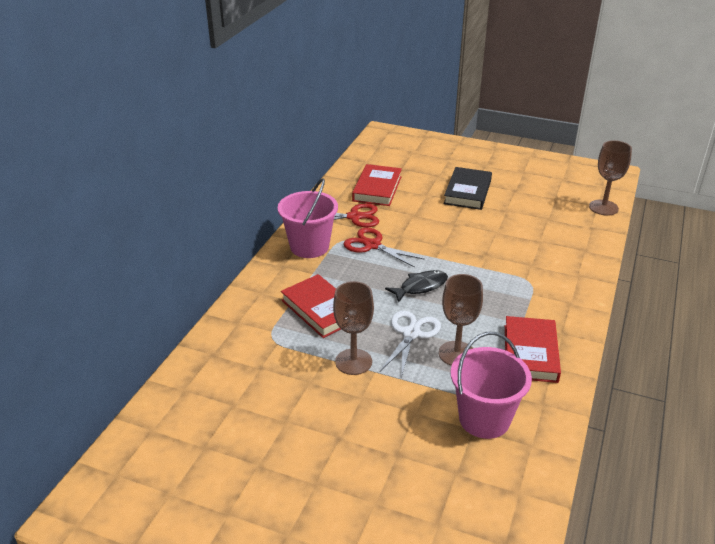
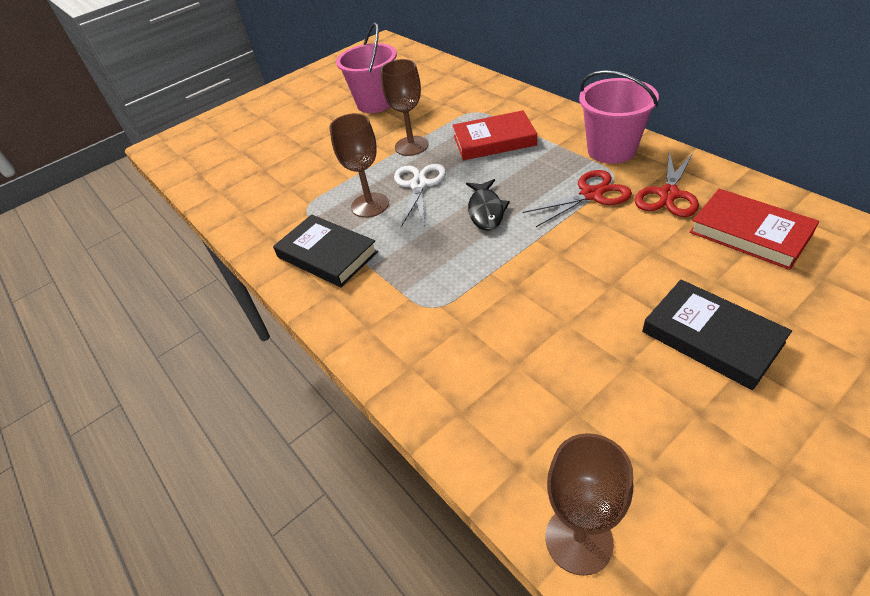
camera: 125 degrees right, 10 degrees up
(411, 334) = (419, 185): white scissors -> white scissors turned 135 degrees counterclockwise
(484, 419) = (289, 197): pink bucket -> pink bucket (376, 103)
(530, 353) = (327, 255): red book -> black book

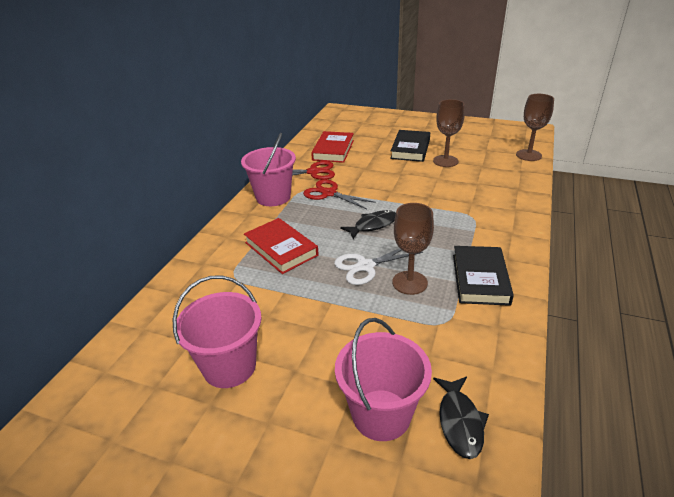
camera: 125 degrees left, 10 degrees down
(232, 181) = (460, 422): none -> black fish
(274, 152) = (381, 414): none -> pink bucket
(411, 146) = (310, 294): brown goblet -> brown goblet (445, 161)

